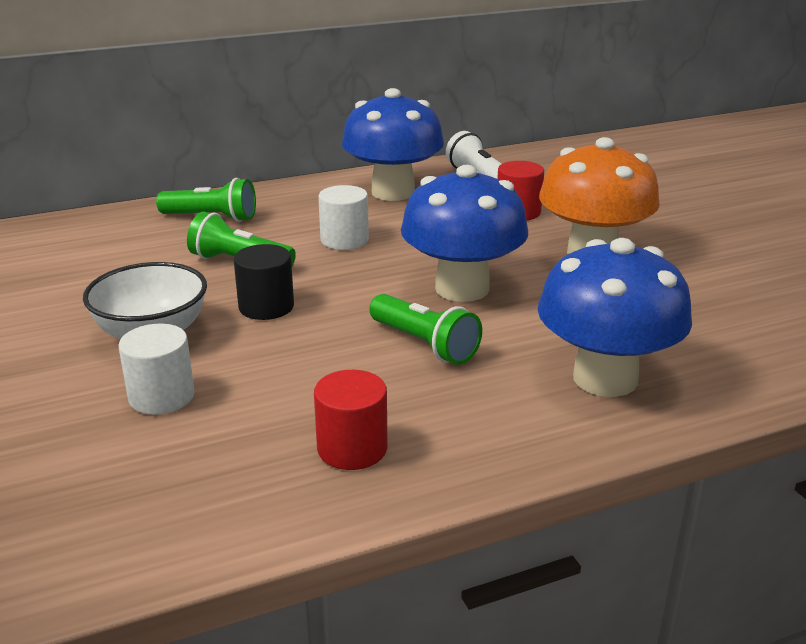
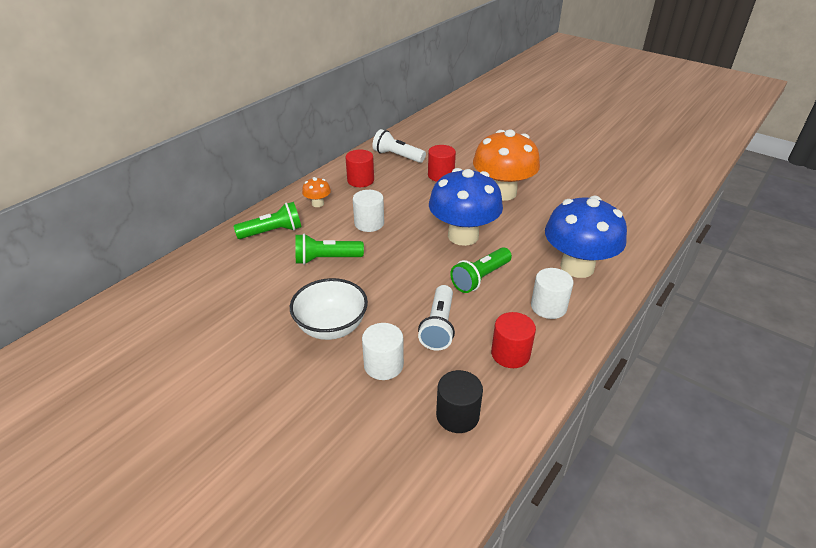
camera: 30 degrees left, 10 degrees up
(266, 307) = (375, 284): black cylinder -> black cylinder (457, 415)
(290, 380) = (438, 326): none -> white flashlight
(304, 203) = (318, 203): none -> orange mushroom
(393, 192) = (360, 180): blue mushroom -> red cylinder
(424, 344) = (480, 278): green flashlight -> green flashlight turned 120 degrees clockwise
(489, 413) = (548, 307): none -> white cylinder

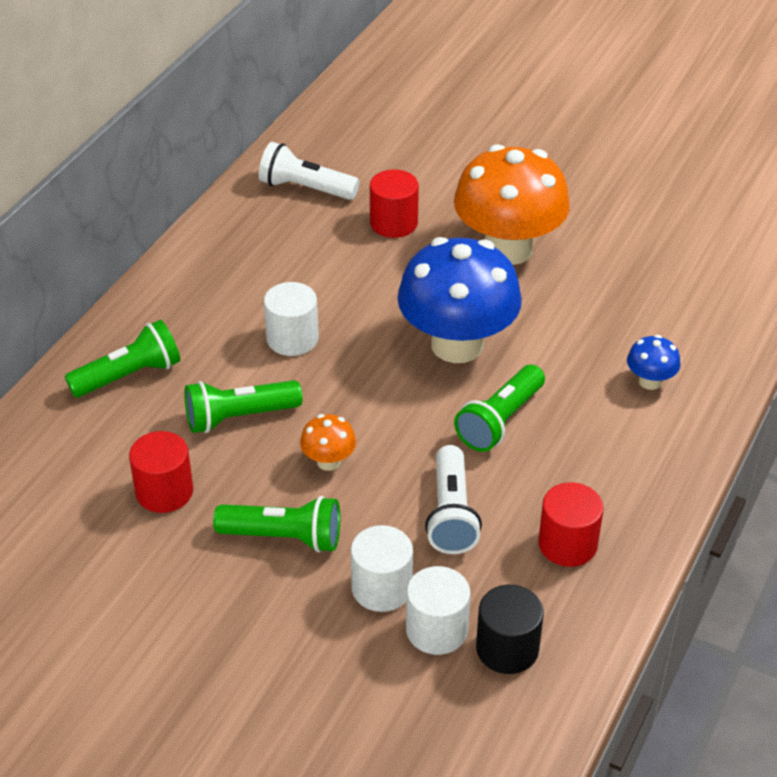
camera: 10 degrees left, 5 degrees up
(318, 203) = (190, 308): orange mushroom -> orange mushroom (328, 461)
(331, 327) = (284, 537): white bowl -> green flashlight
(360, 180) = (252, 250): red cylinder -> red cylinder (164, 491)
(548, 307) = (614, 458): white cylinder -> white cylinder (436, 630)
(577, 267) = (650, 381): blue mushroom -> blue mushroom, size x0.43

